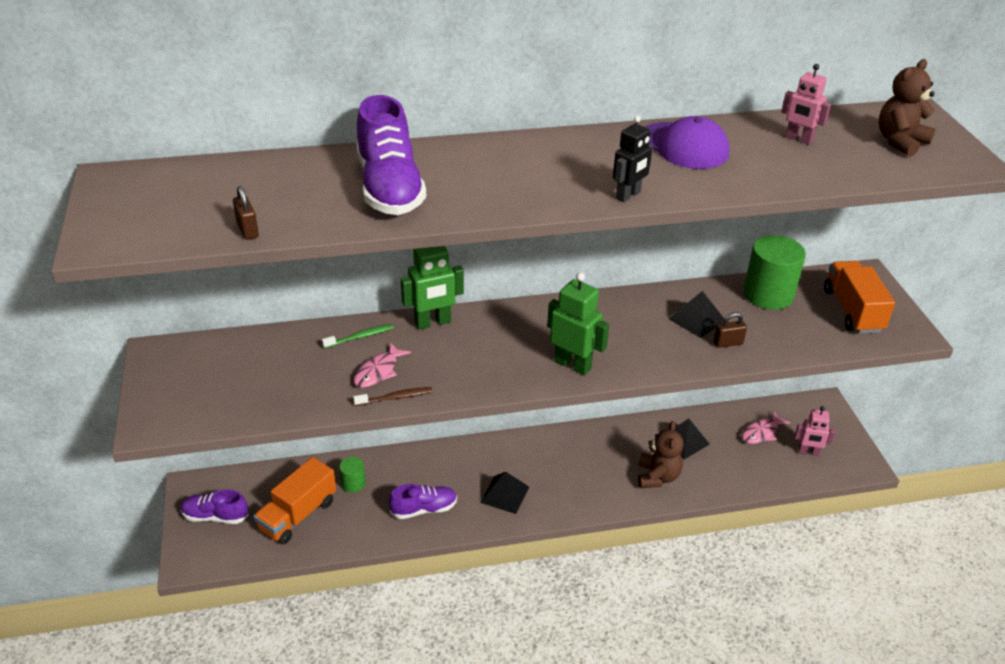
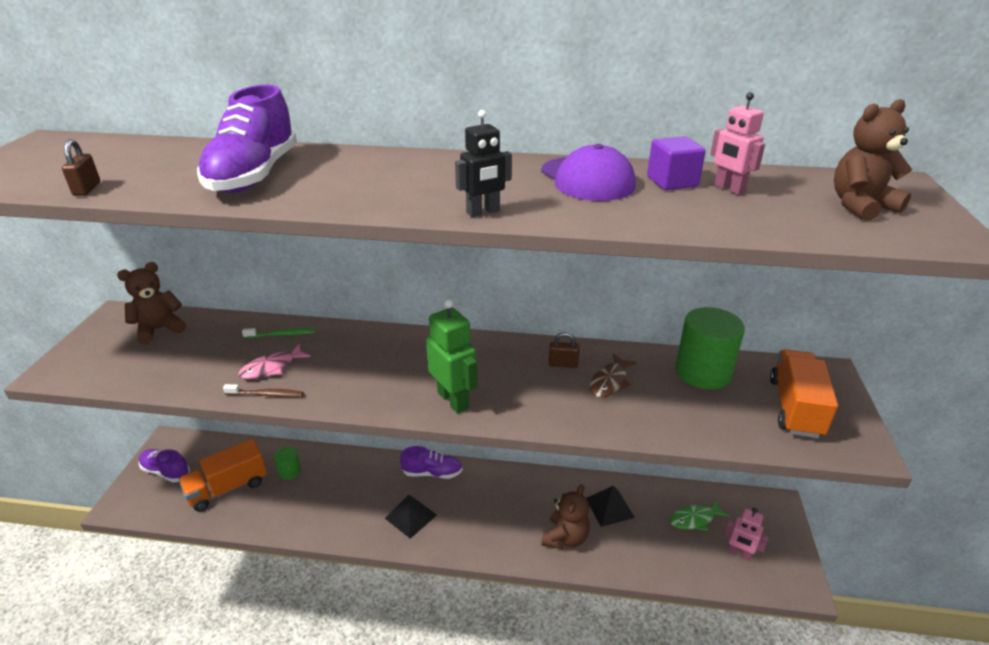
camera: 20 degrees right, 5 degrees down
(223, 358) = (159, 329): none -> brown teddy bear
(424, 509) = (332, 511): purple shoe -> purple shoe (432, 473)
(433, 323) = (353, 335): green robot -> none
(696, 319) = (610, 382): black pyramid -> brown fish
(728, 343) = (630, 413): brown padlock -> brown padlock (563, 364)
(751, 138) = (672, 181): none -> purple cube
(761, 433) = (695, 519): pink fish -> green fish

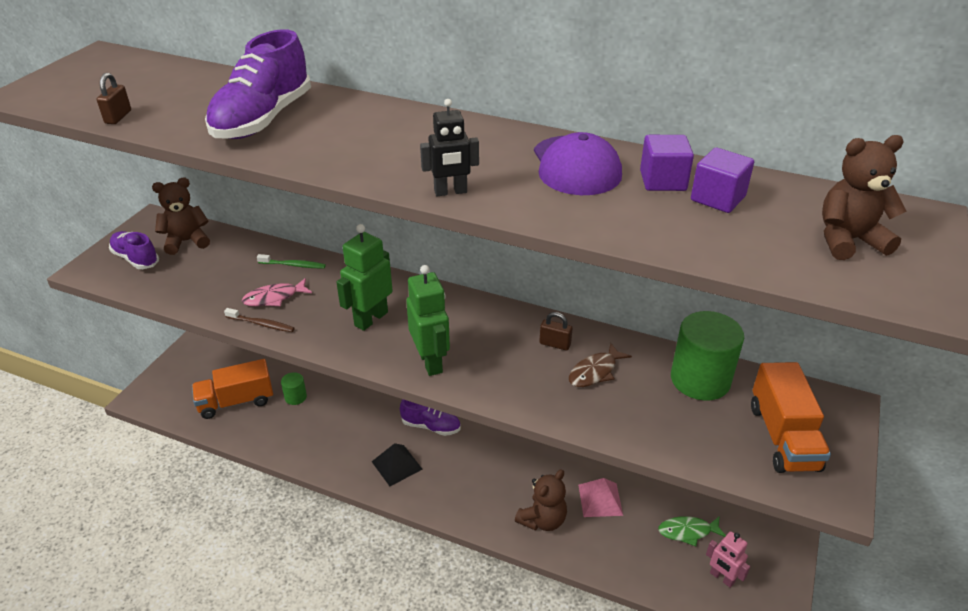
camera: 15 degrees right, 5 degrees up
(166, 471) = (185, 374): purple shoe -> purple shoe (136, 259)
(378, 371) = (371, 319): none -> green robot
(609, 507) = (600, 500): black pyramid -> pink pyramid
(729, 189) = (718, 198): pink robot -> purple cube
(795, 407) = (783, 437): orange truck -> orange truck turned 150 degrees clockwise

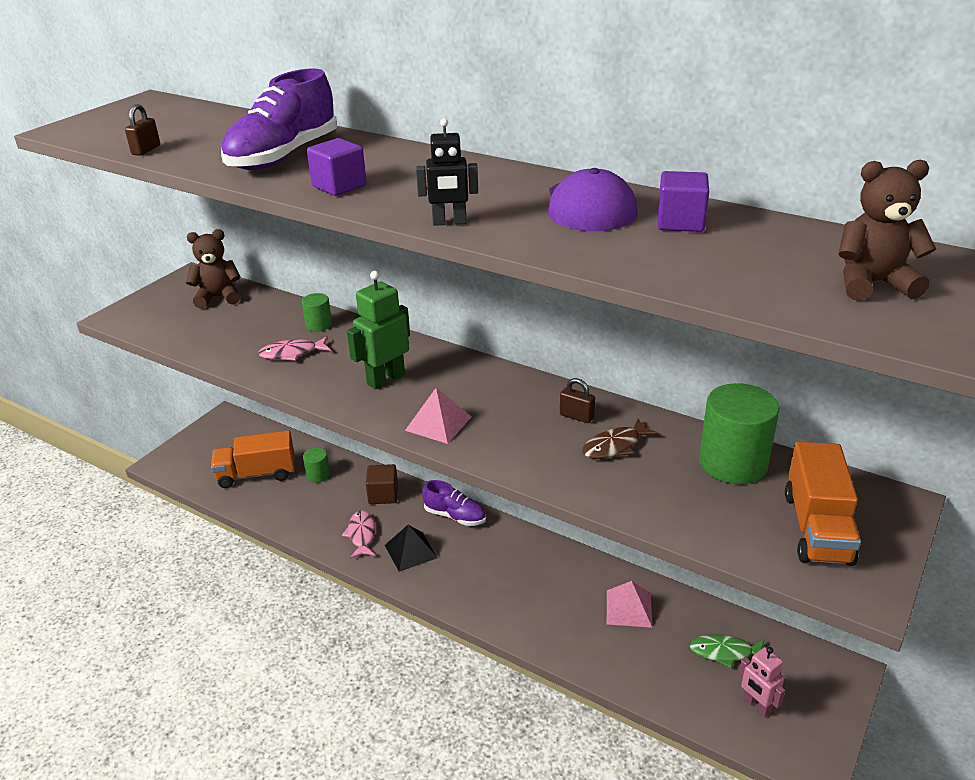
camera: 10 degrees right, 5 degrees down
(136, 259) = (165, 310): purple shoe -> none
(261, 324) = (273, 376): brown toothbrush -> none
(293, 265) = (318, 325): green toothbrush -> green cylinder
(348, 453) = (361, 535): none -> pink fish
(361, 411) = (383, 495): none -> brown cube
(431, 362) = (438, 423): green robot -> pink pyramid
(542, 520) = (559, 622): brown teddy bear -> none
(718, 198) = (736, 240): purple cube -> purple cube (339, 186)

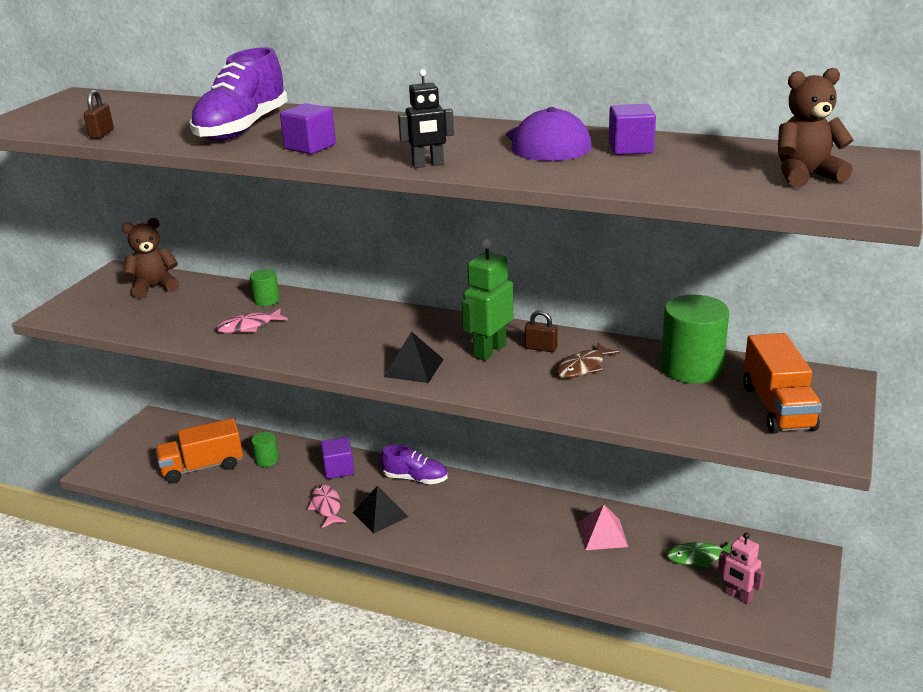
camera: 10 degrees left, 5 degrees down
(383, 495) = (338, 469): brown cube -> purple cube
(385, 379) = (350, 338): green robot -> green robot (489, 351)
(438, 423) = (414, 368): pink pyramid -> black pyramid

